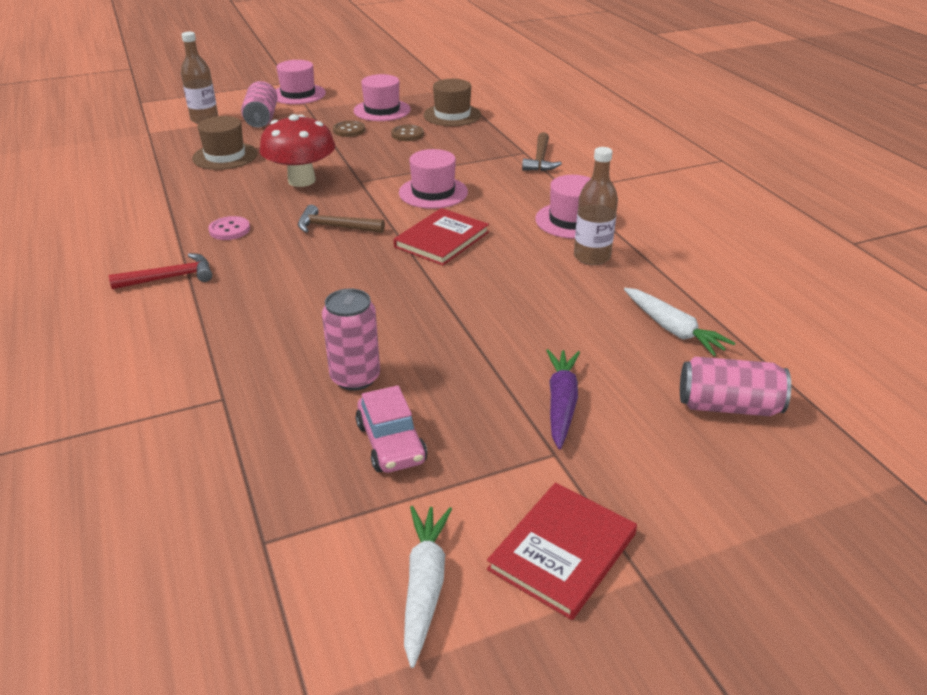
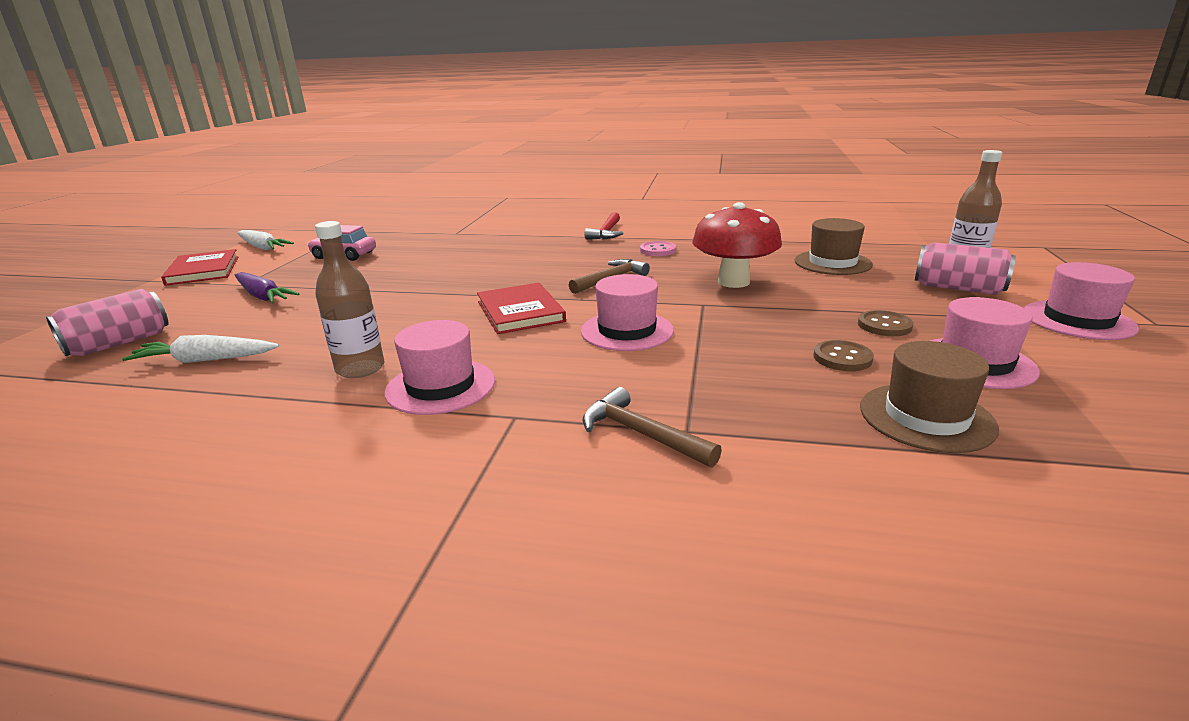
camera: 125 degrees right, 10 degrees down
(355, 377) = (409, 257): pink can -> none

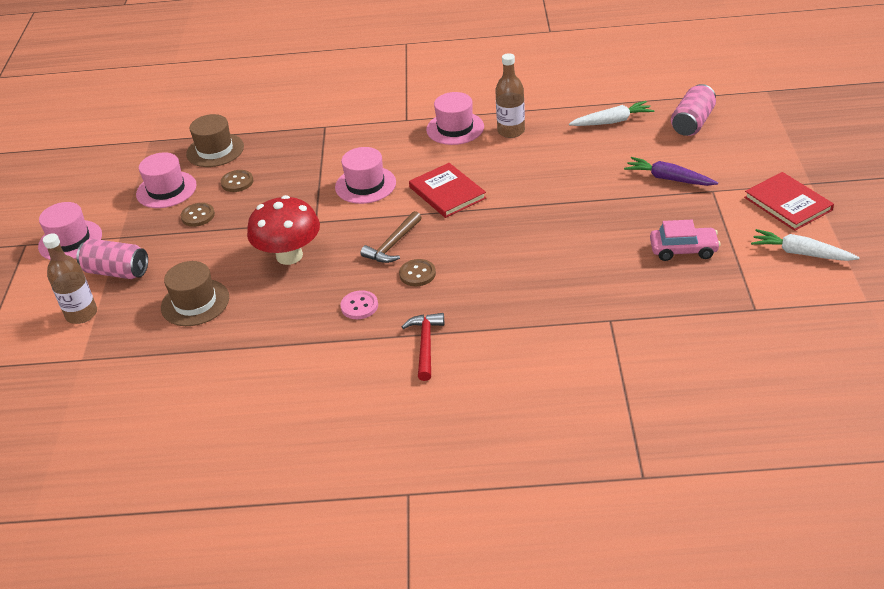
camera: 170 degrees right, 15 degrees up
(594, 261) = (417, 274): none -> brown button
(641, 433) = (345, 121): brown hammer -> none

